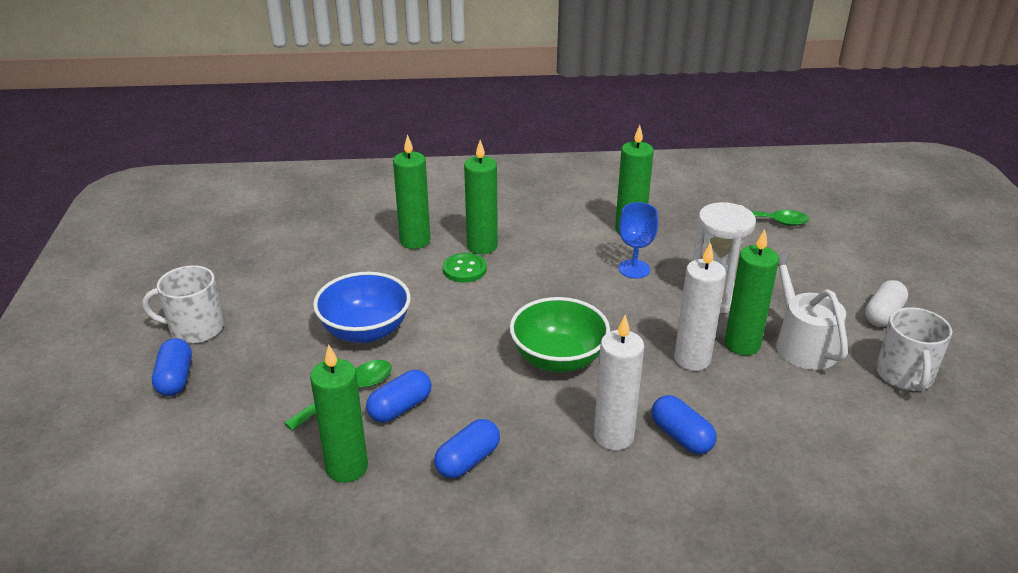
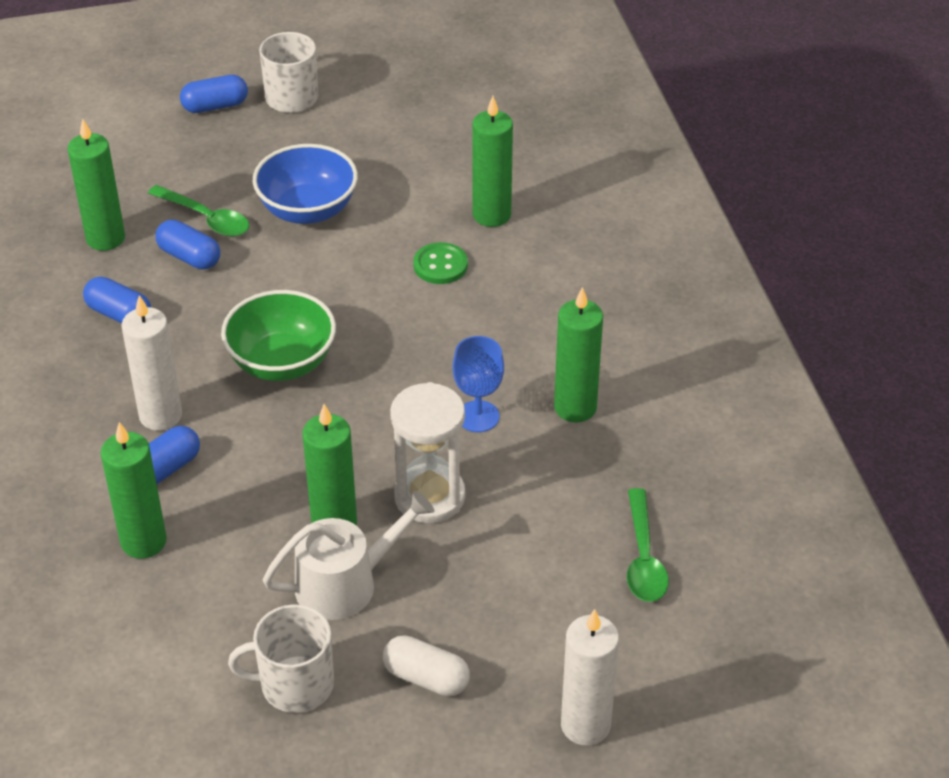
camera: 80 degrees right, 10 degrees up
(482, 246) = (495, 273): green candle -> green candle (143, 541)
(692, 359) = (297, 476): white candle -> white candle (585, 725)

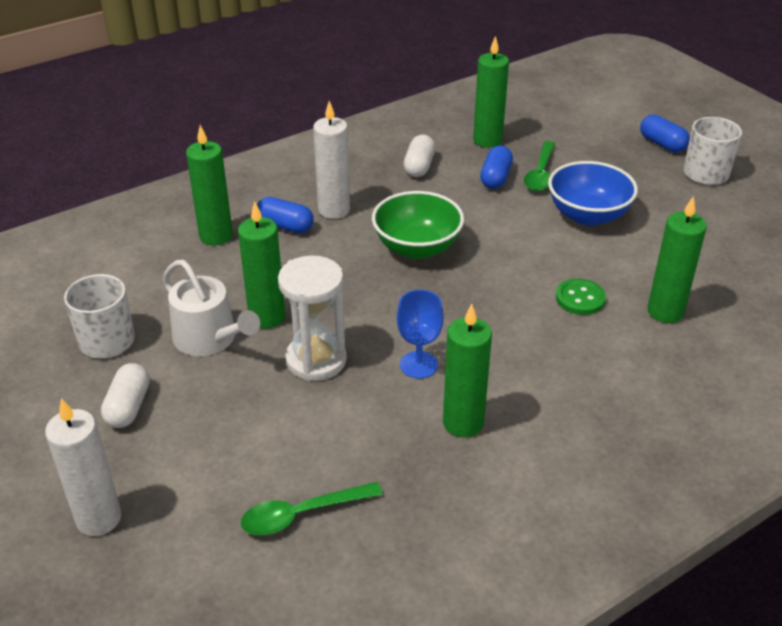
camera: 70 degrees right, 5 degrees down
(119, 314) = (419, 166): blue capsule -> white capsule

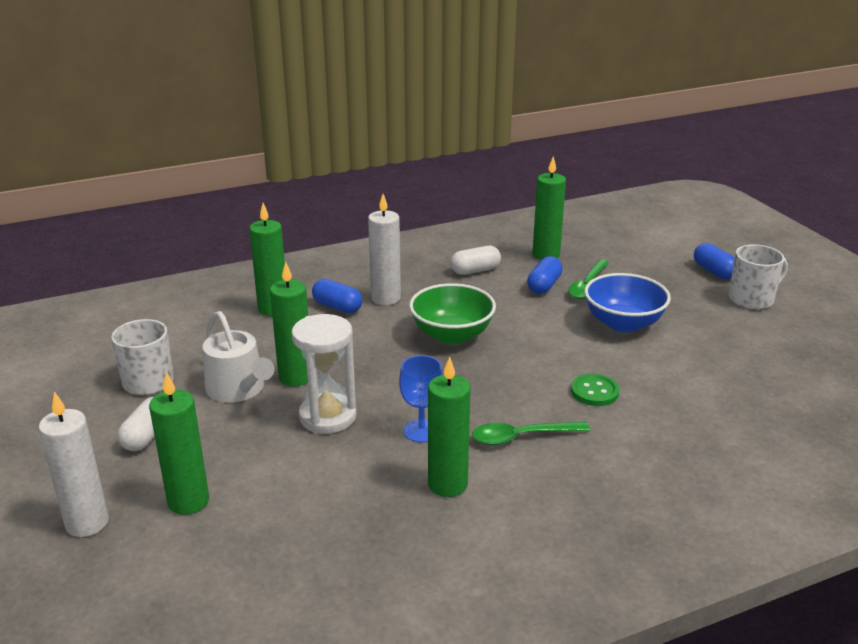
camera: 10 degrees right, 10 degrees down
(301, 514) = (269, 543): green spoon -> green spoon (521, 437)
(419, 166) = (475, 270): white capsule -> white capsule turned 45 degrees clockwise
(665, 311) = (676, 411): green candle -> green candle (188, 501)

